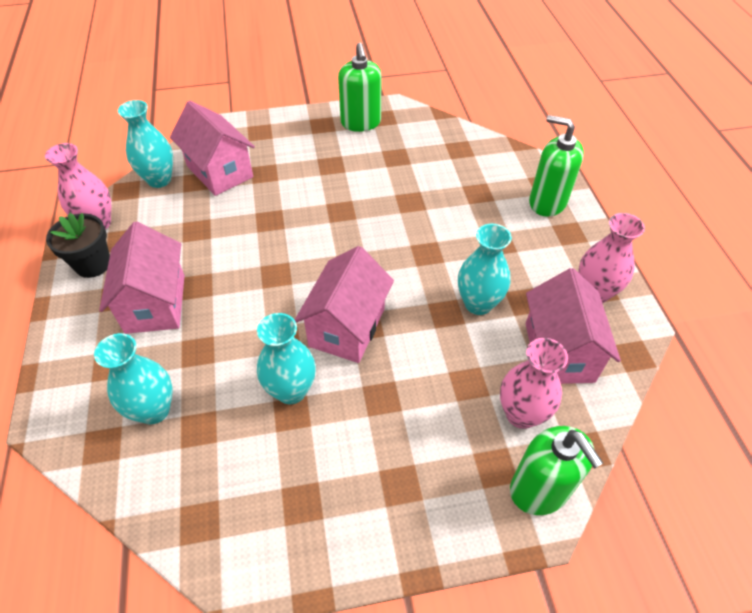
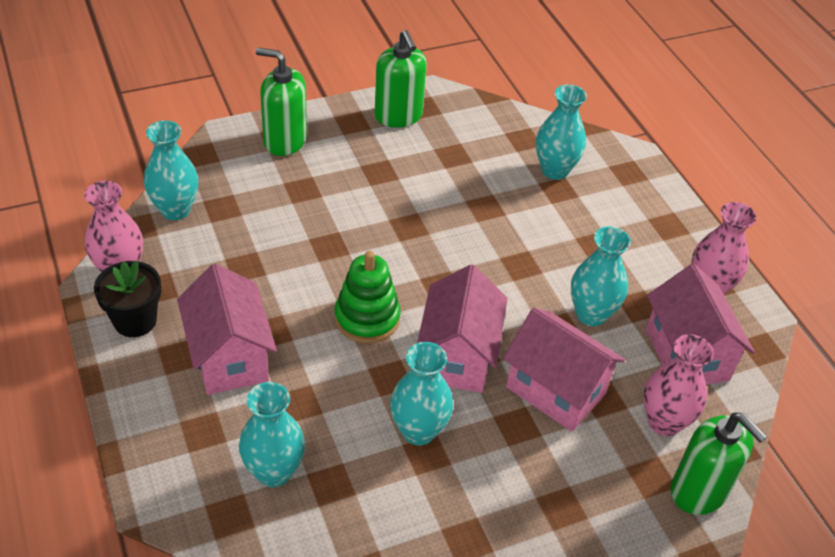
camera: 15 degrees left, 5 degrees down
(219, 172) = (247, 193): pink house -> pink house (555, 390)
(280, 284) = (367, 318): none -> green stacking toy
(479, 177) = (555, 170): none -> turquoise vase
(547, 202) = (636, 193): green soap dispenser -> green soap dispenser (284, 141)

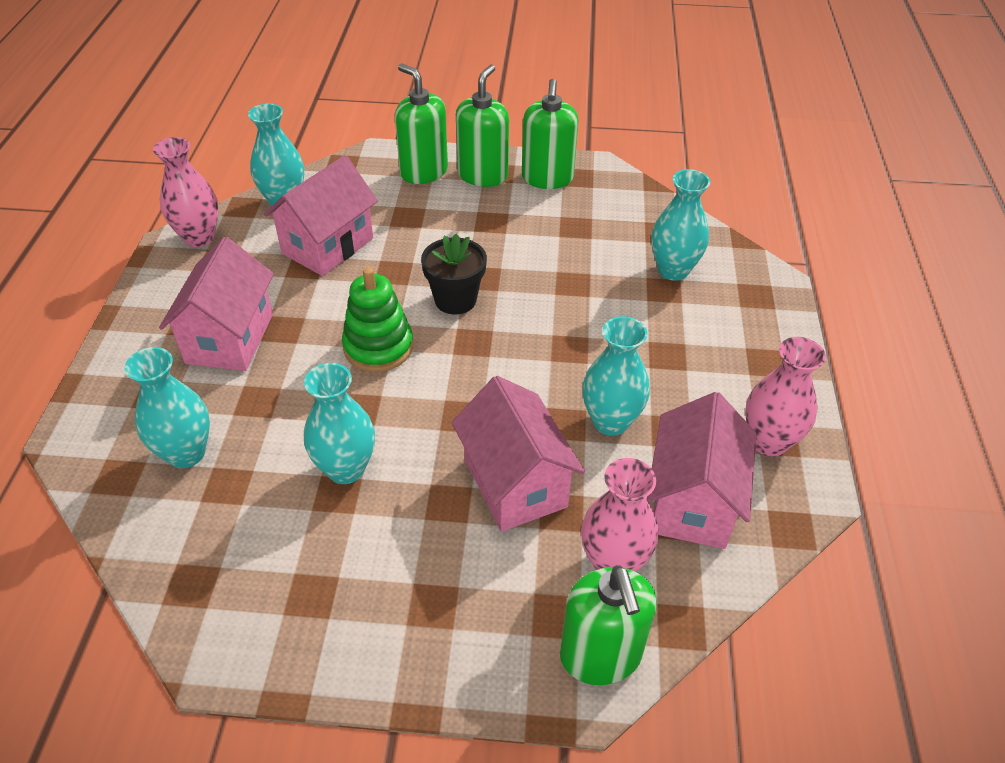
camera: 30 degrees right, 0 degrees up
(135, 321) = (178, 281): black flower pot -> black flower pot (455, 300)
(340, 129) = (482, 175): none -> green soap dispenser
(457, 356) = (438, 413): pink house -> pink house (327, 246)

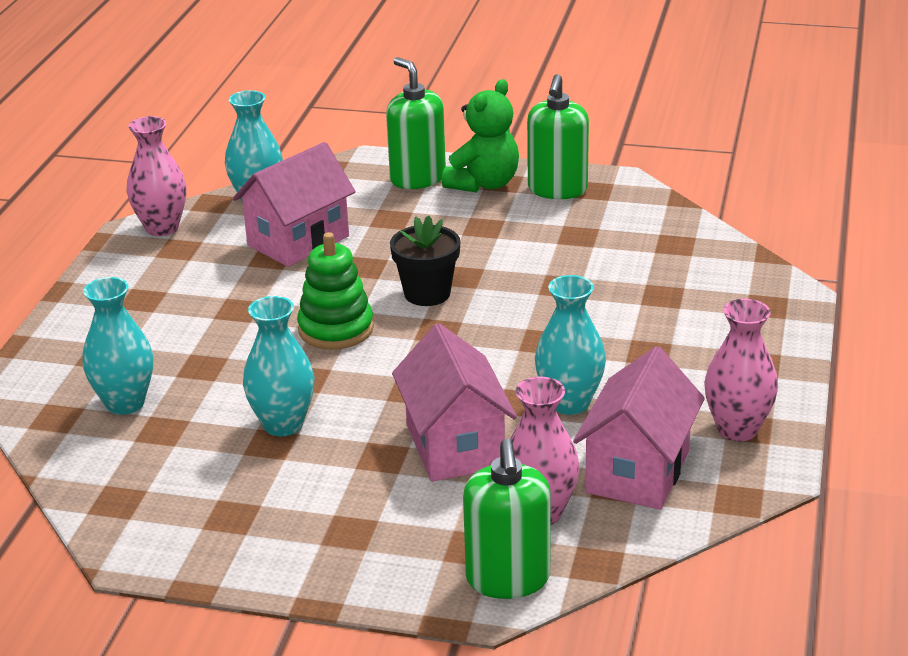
camera: 10 degrees right, 15 degrees down
(230, 338) = (182, 314): pink house -> none
(482, 175) = (484, 184): green soap dispenser -> green teddy bear
(673, 270) = (678, 279): turquoise vase -> none

